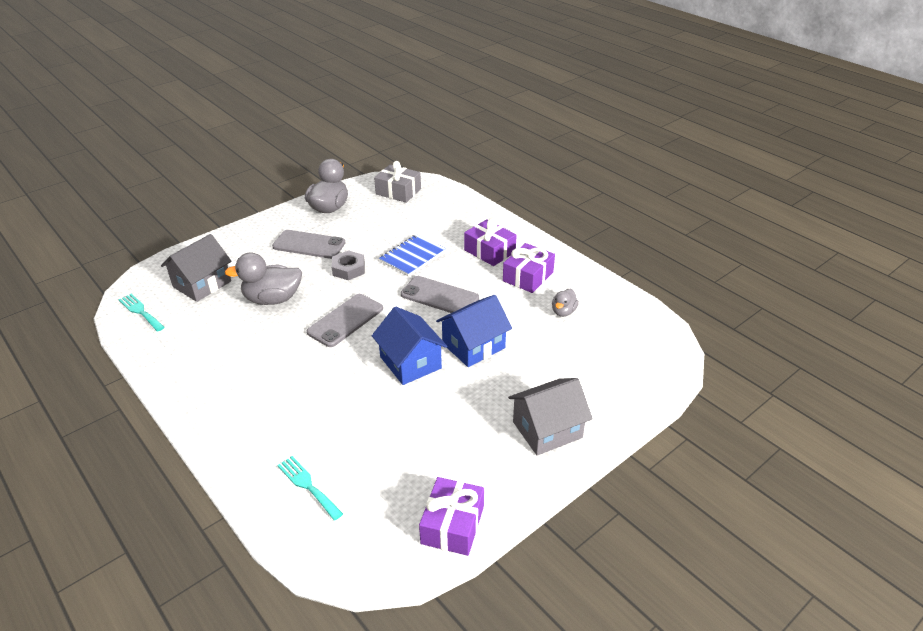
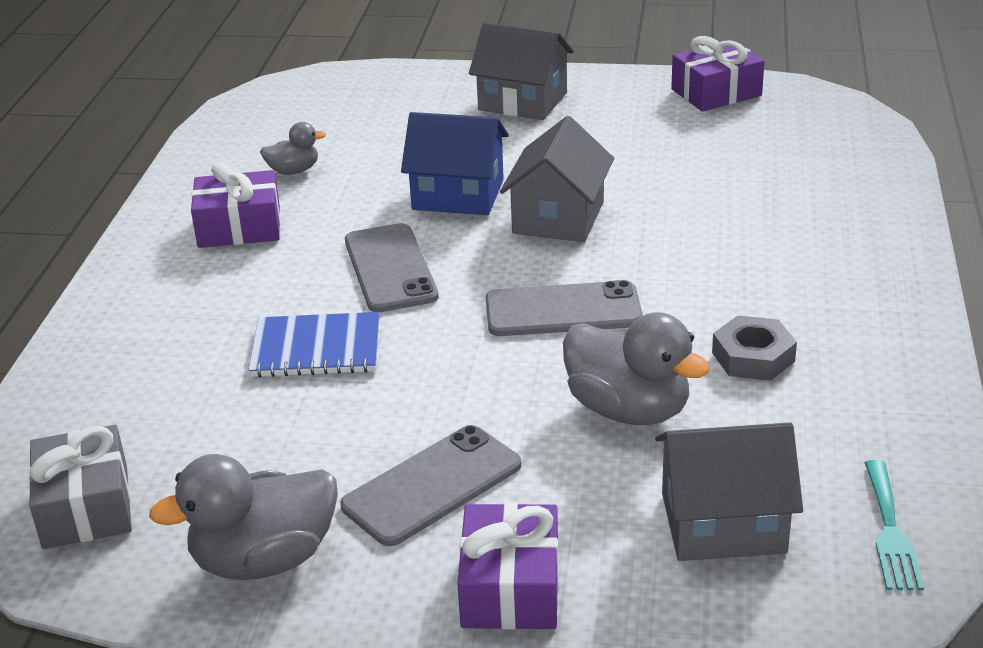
camera: 130 degrees left, 5 degrees down
(308, 485) = (824, 174): turquoise fork -> none
(309, 245) = (432, 486): grey phone -> grey phone turned 75 degrees clockwise
(348, 269) = (440, 389): grey nut -> grey nut (753, 357)
(410, 362) = (558, 217): blue house -> grey house
(489, 251) = (205, 288): purple gift -> purple gift (510, 587)

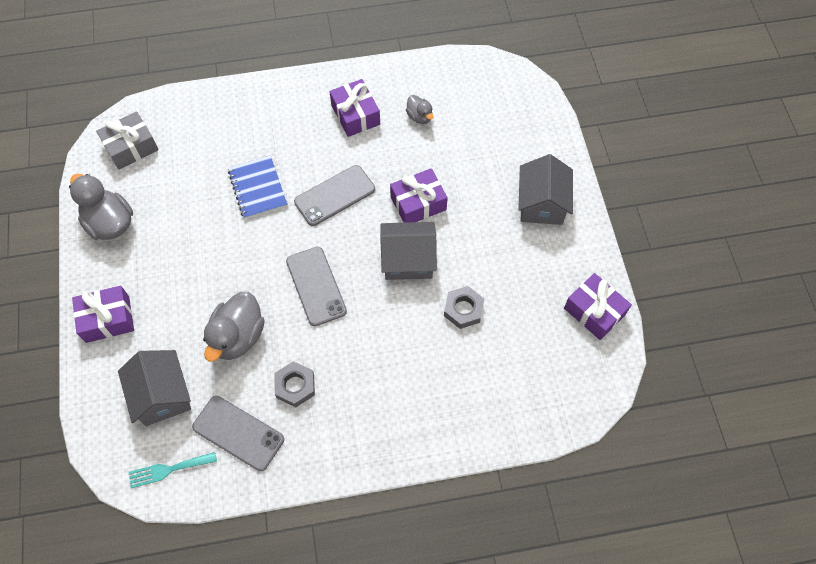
camera: 70 degrees right, 30 degrees up
(432, 486) = (166, 269): grey phone -> grey phone (238, 433)
(458, 194) = (418, 203): blue house -> purple gift
(671, 184) = (463, 309): none -> grey nut

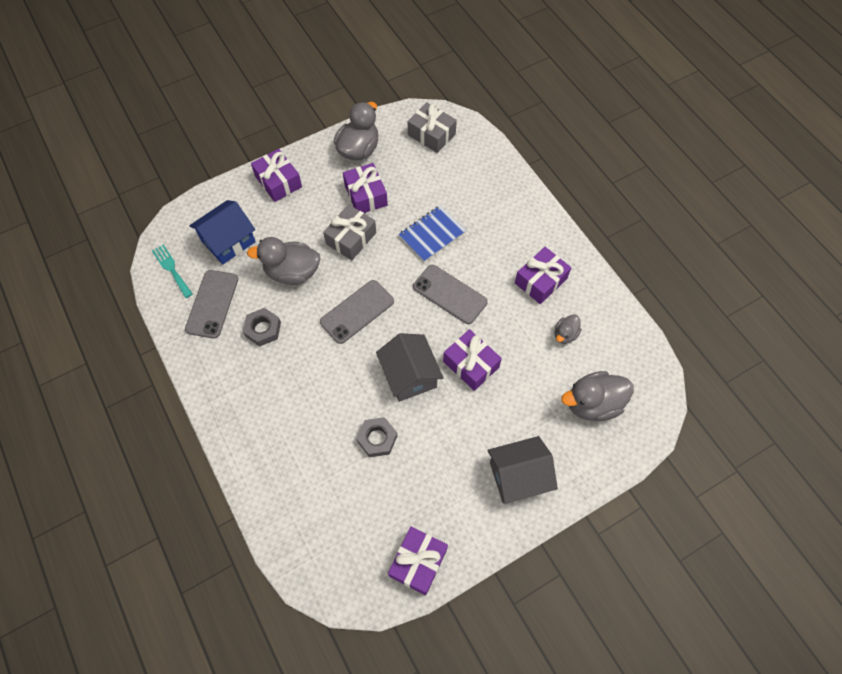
camera: 70 degrees right, 0 degrees up
(162, 395) = (228, 241): grey house -> blue house
(175, 234) = (366, 195): none -> purple gift
(223, 265) = (351, 238): none -> grey gift
(495, 122) = (592, 404): none -> grey duck

